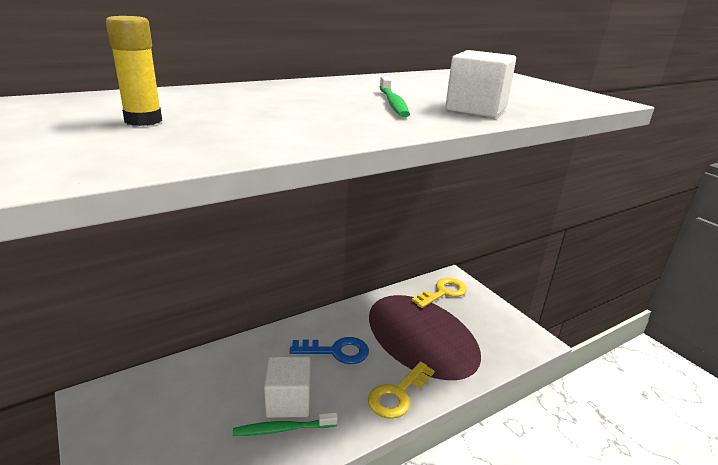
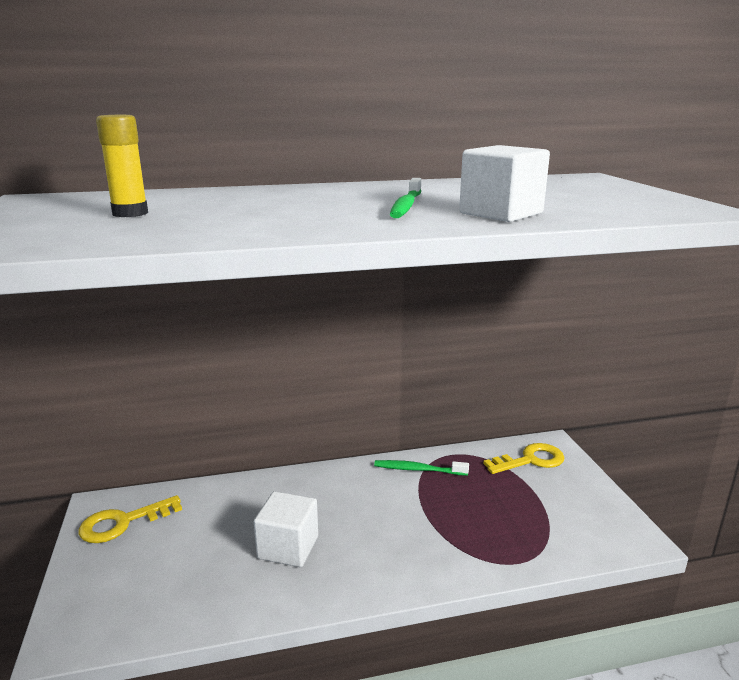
camera: 20 degrees right, 5 degrees down
(283, 429) = (269, 574): green toothbrush -> green toothbrush (418, 470)
(336, 351) = (365, 505): blue key -> none
(397, 395) = (416, 565): yellow key -> yellow key (122, 523)

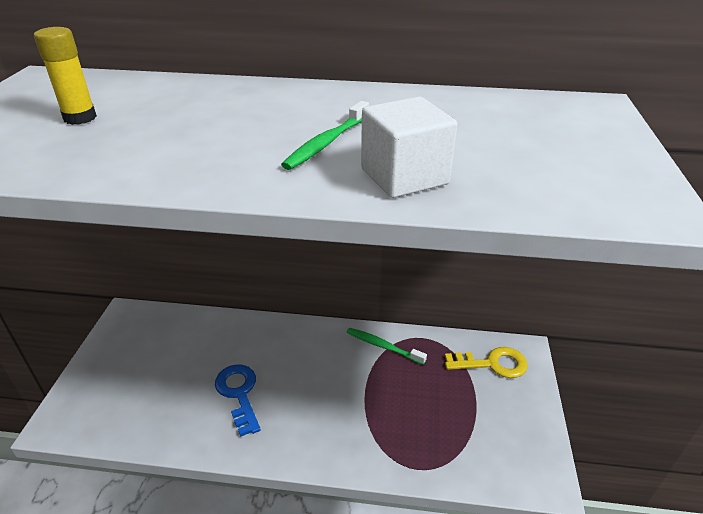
camera: 20 degrees right, 15 degrees up
(122, 523) = (134, 334): yellow key -> none
(288, 547) = (239, 393): white cube -> blue key

